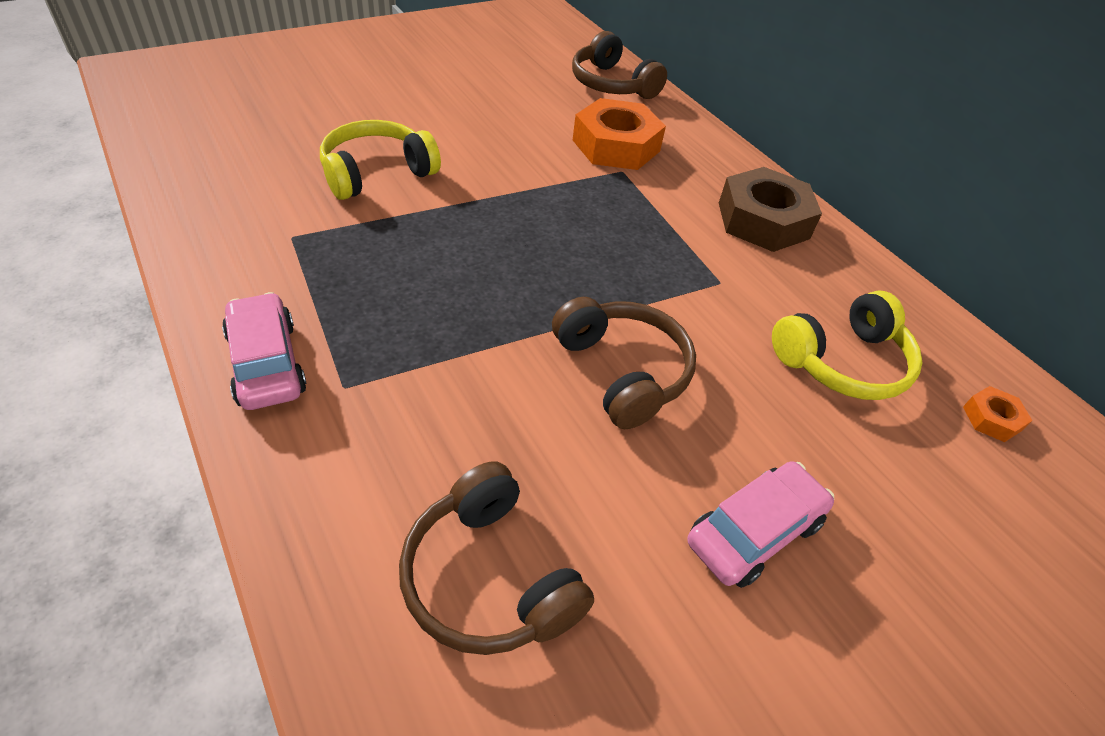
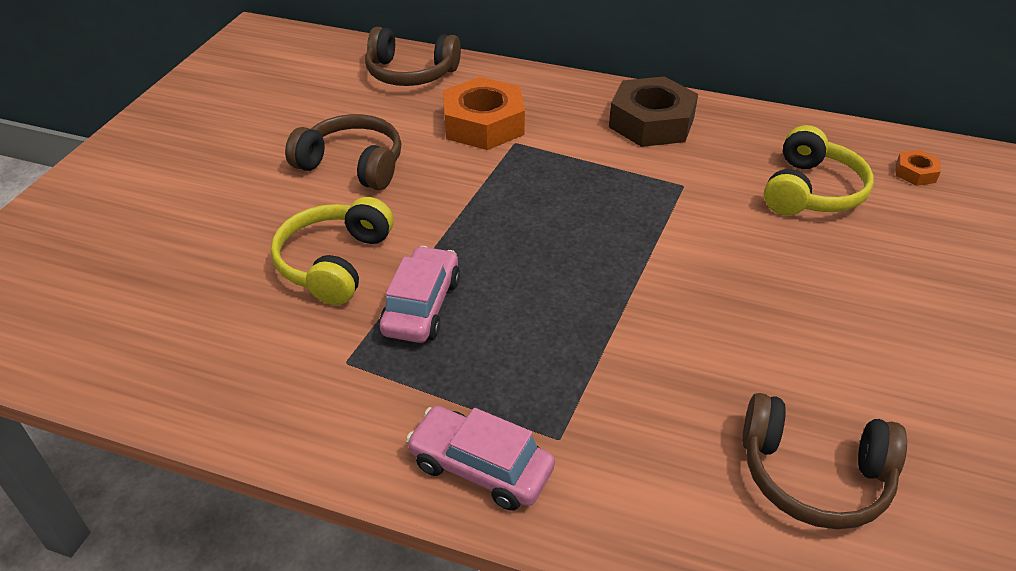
camera: 35 degrees left, 5 degrees down
(622, 371) = (709, 289): brown headphones -> brown headphones (352, 165)
(754, 532) = (897, 330): pink car -> pink car (422, 306)

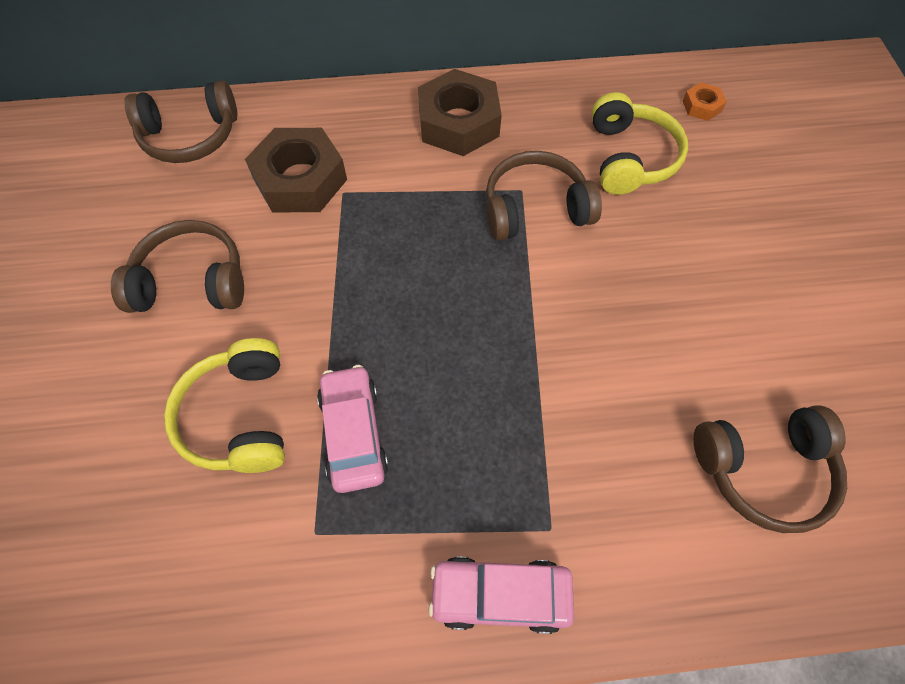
camera: 25 degrees left, 20 degrees up
(483, 124) = (300, 180): orange nut -> brown nut
(689, 202) = (535, 209): none -> brown headphones

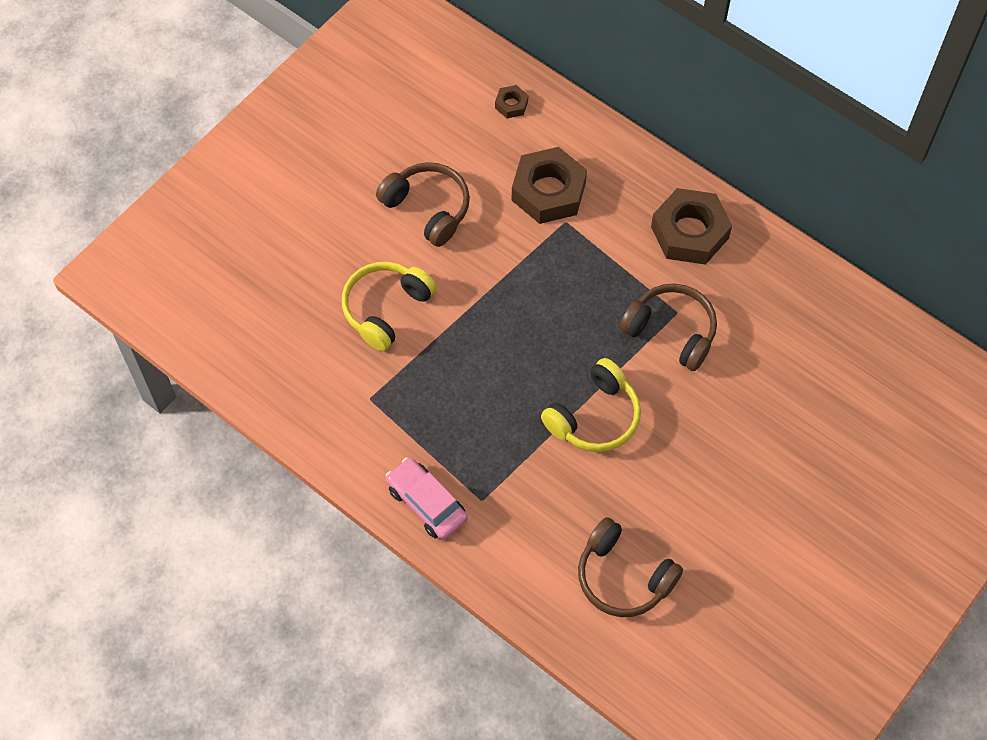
camera: 45 degrees right, 0 degrees up
(190, 136) = (511, 104): brown headphones -> brown nut
(354, 433) = (433, 368): pink car -> none
(630, 157) = (775, 351): yellow headphones -> yellow headphones (594, 417)
(701, 106) = (874, 358): orange nut -> none

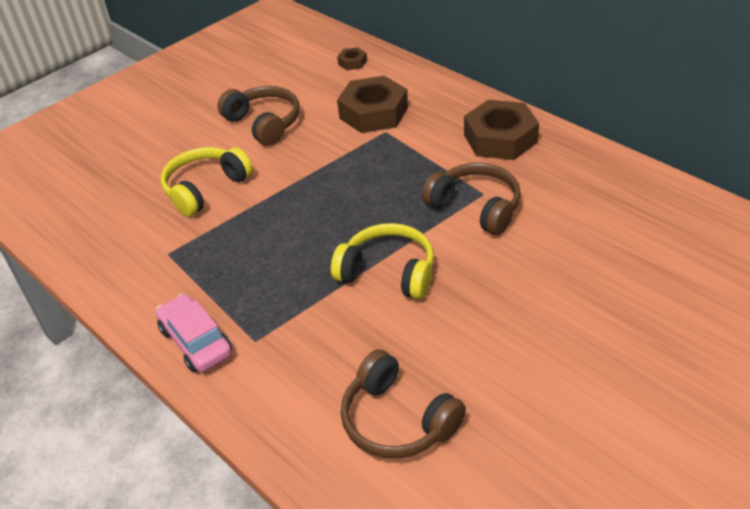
camera: 10 degrees right, 20 degrees down
(594, 417) = (388, 272): yellow headphones -> yellow headphones turned 120 degrees counterclockwise

